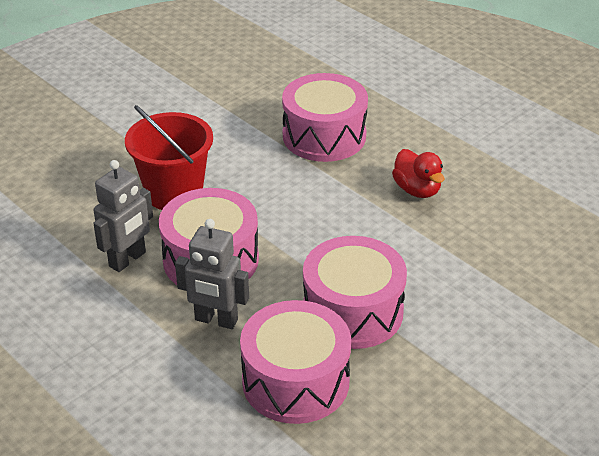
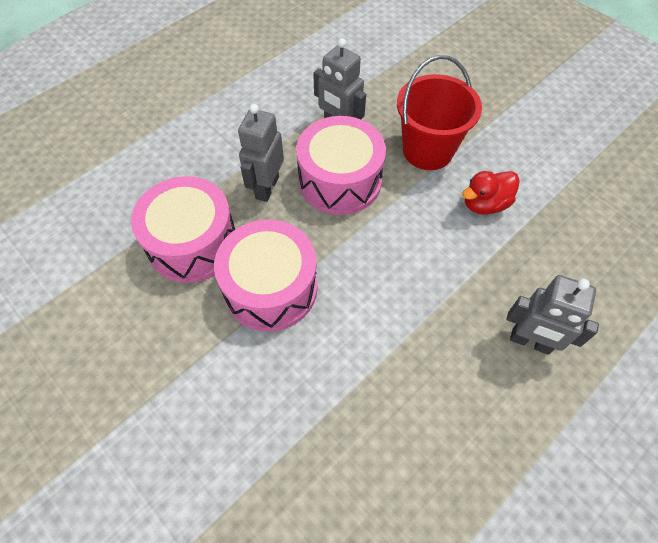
camera: 90 degrees right, 20 degrees up
(324, 136) = (540, 269): pink drum -> none
(396, 150) = (530, 342): none -> grey robot
(417, 190) = (458, 359): red duck -> red duck (484, 204)

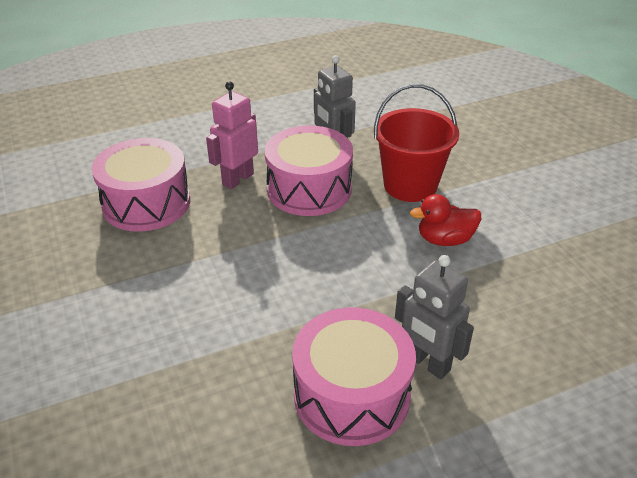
camera: 20 degrees right, 20 degrees down
(266, 187) = (237, 179): grey robot -> pink robot
(270, 288) = (194, 252): pink drum -> pink drum (351, 395)

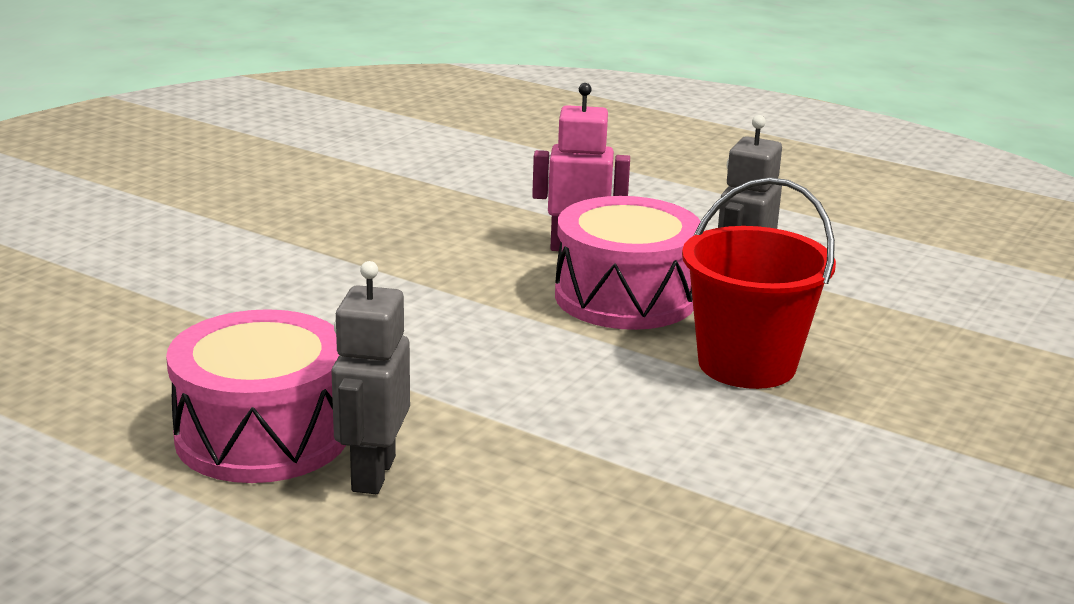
camera: 55 degrees right, 15 degrees down
(146, 203) = (455, 215): pink drum -> none
(445, 239) = (654, 424): red duck -> none

